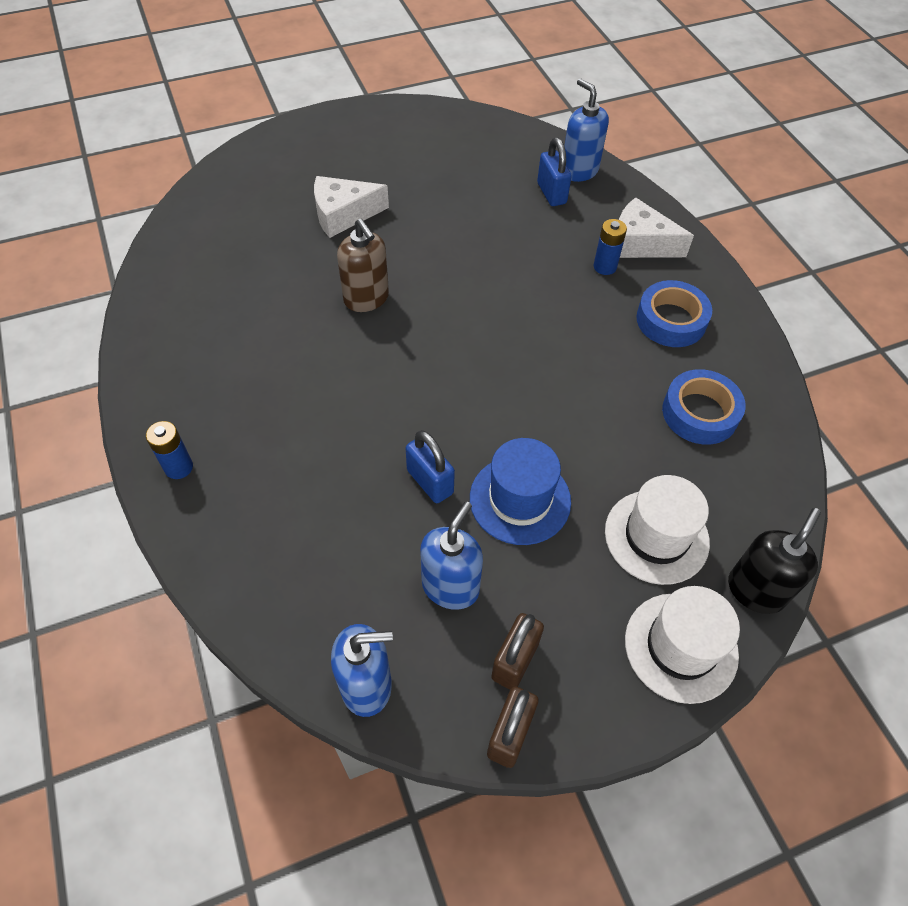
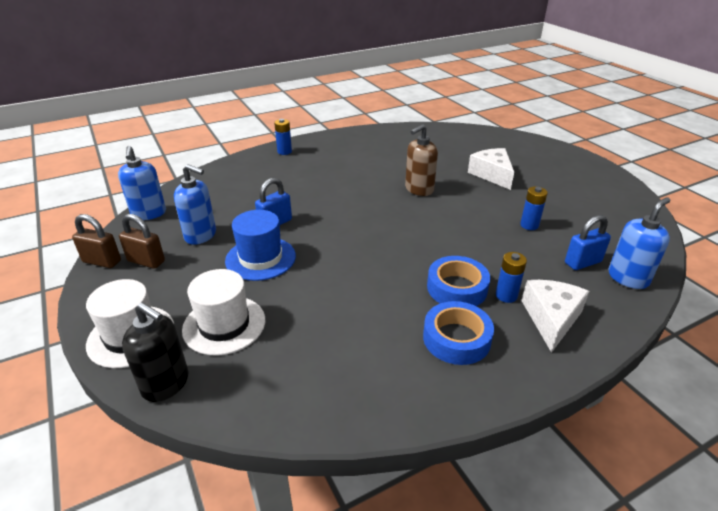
camera: 85 degrees right, 20 degrees down
(475, 213) = (529, 225): none -> blue battery
(700, 413) = (348, 355): blue tape -> blue tape (457, 288)

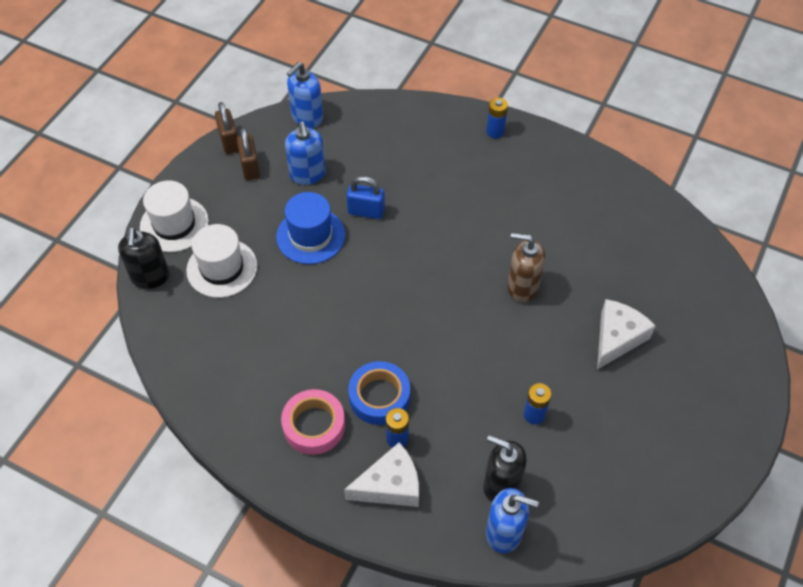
camera: 55 degrees right, 20 degrees up
(456, 339) = (314, 425): blue tape -> pink tape
(582, 262) = (501, 485): blue padlock -> black soap dispenser

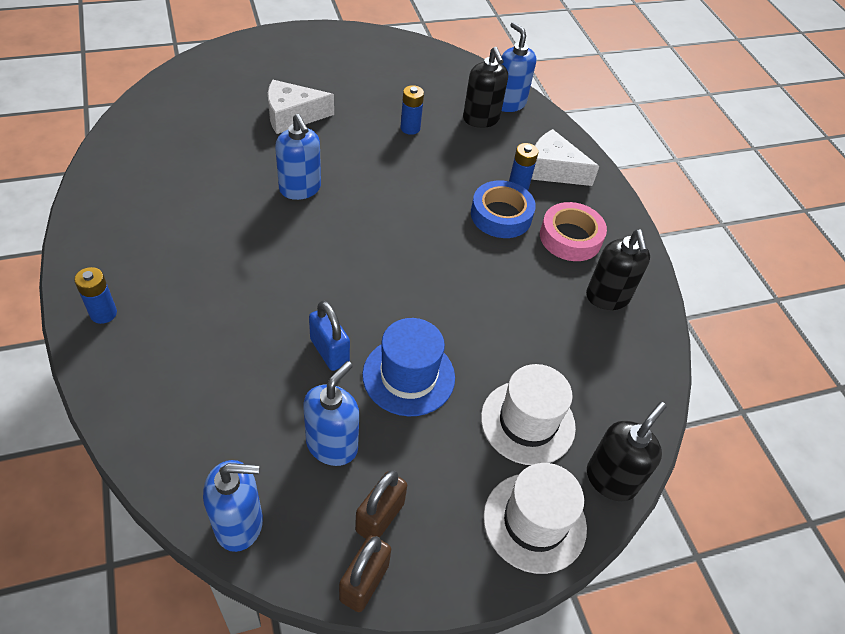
camera: 140 degrees left, 5 degrees down
(244, 396) = (607, 297): none -> black soap dispenser
(522, 287) = (300, 189): brown soap dispenser -> blue soap dispenser

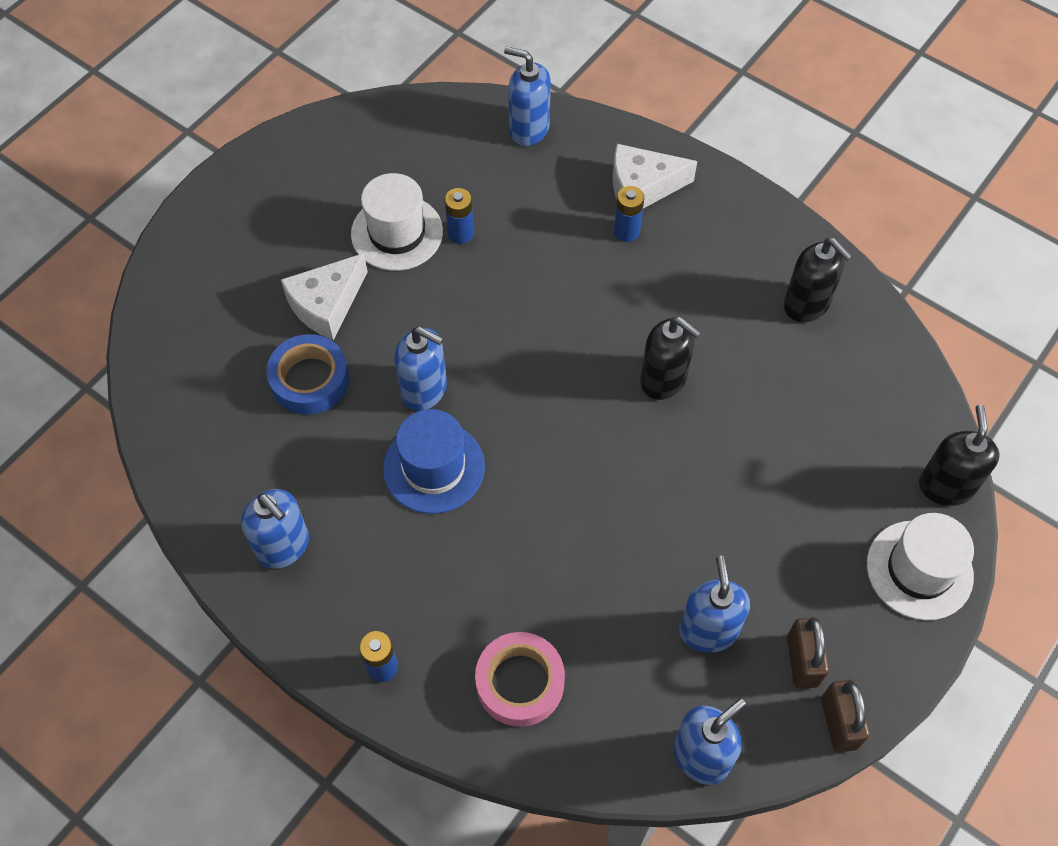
camera: 30 degrees left, 10 degrees up
(127, 213) = (283, 546): none -> blue soap dispenser
(329, 351) = (622, 545): blue padlock -> none
(408, 376) = (710, 516): blue hat -> blue hat (434, 467)
(481, 119) = (520, 171): black soap dispenser -> black soap dispenser (663, 379)
(501, 215) = (640, 280): blue tape -> blue tape (310, 380)
(527, 422) = (842, 484): white hat -> white hat (397, 233)
(570, 237) = (723, 260): pink tape -> pink tape (520, 682)

